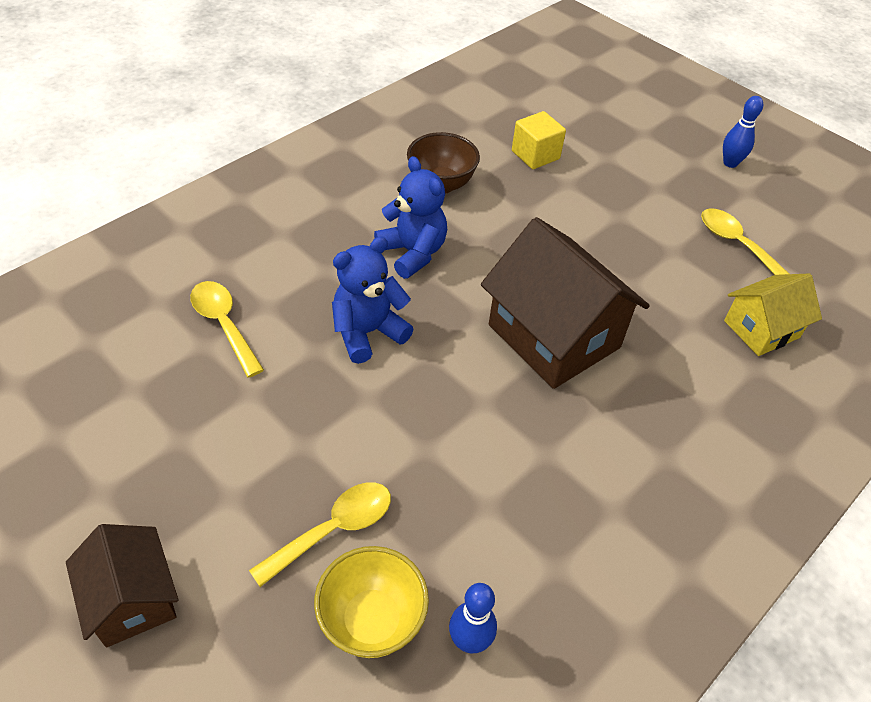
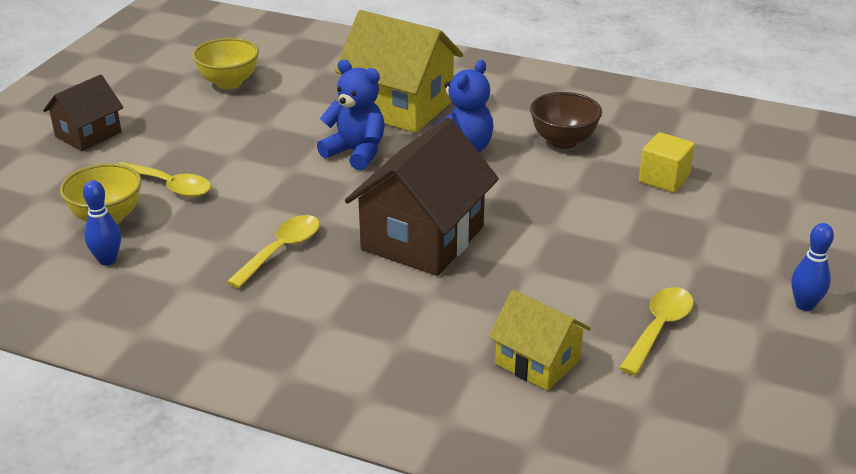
camera: 70 degrees right, 15 degrees down
(116, 398) = (229, 83): none -> yellow bowl
(224, 324) = (319, 97): yellow spoon -> yellow spoon (281, 250)
(297, 266) = (400, 107): none -> yellow house

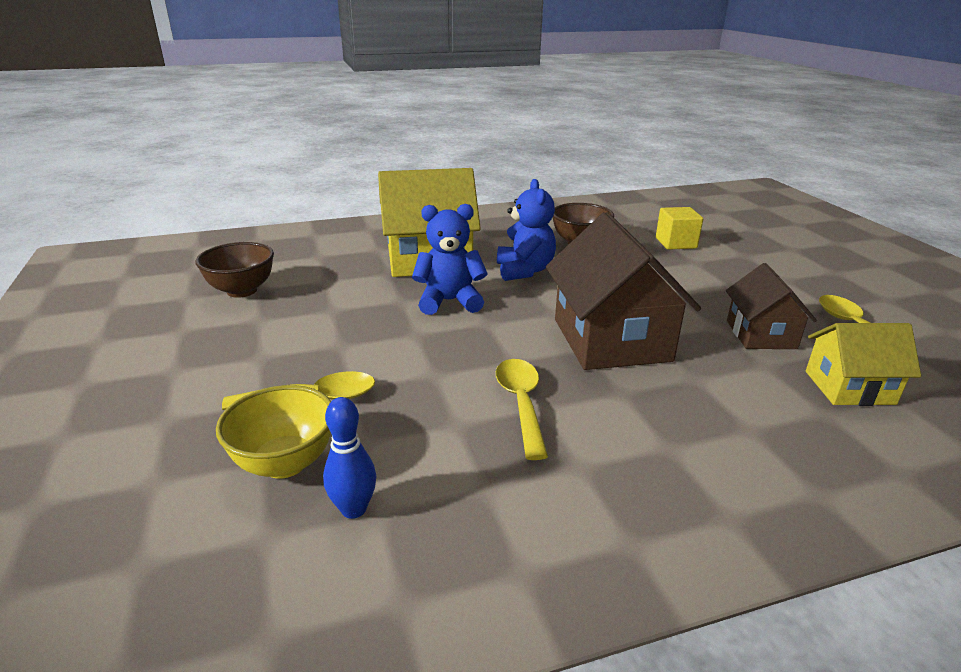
camera: 40 degrees left, 5 degrees down
(88, 134) = (134, 389): brown house -> brown house (761, 334)
(229, 83) = (242, 291): yellow bowl -> brown bowl
(804, 305) = (877, 279): blue bowling pin -> none

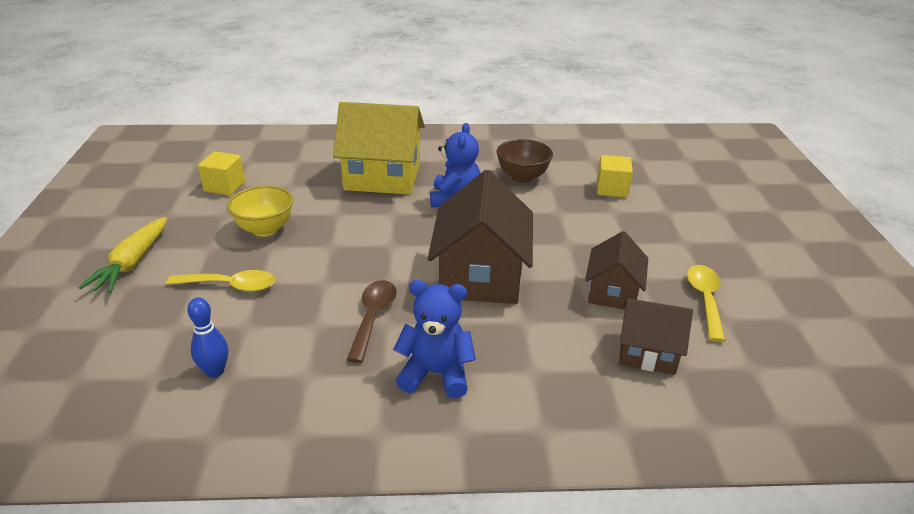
camera: 15 degrees right, 5 degrees up
(158, 392) = (132, 263): none -> yellow carrot
(242, 291) = (224, 186): brown bowl -> yellow cube
(285, 463) = (188, 331): yellow bowl -> yellow bowl (265, 229)
(449, 301) = (374, 220): blue teddy bear -> blue teddy bear (436, 374)
(521, 403) = (373, 317): yellow spoon -> brown spoon
(849, 387) = (647, 353): yellow house -> brown house

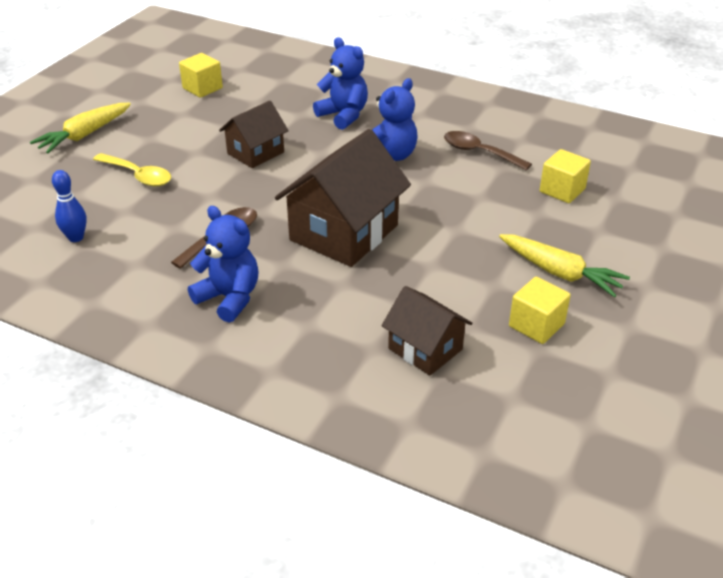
camera: 30 degrees right, 5 degrees up
(265, 229) = (202, 136): yellow bowl -> none
(382, 177) = (343, 115): yellow house -> blue teddy bear
(522, 177) = (479, 152): brown bowl -> brown spoon
(612, 292) = (451, 287): brown house -> brown house (255, 153)
(676, 252) = (559, 273): none -> yellow carrot
(705, 299) = (536, 325): yellow spoon -> yellow cube

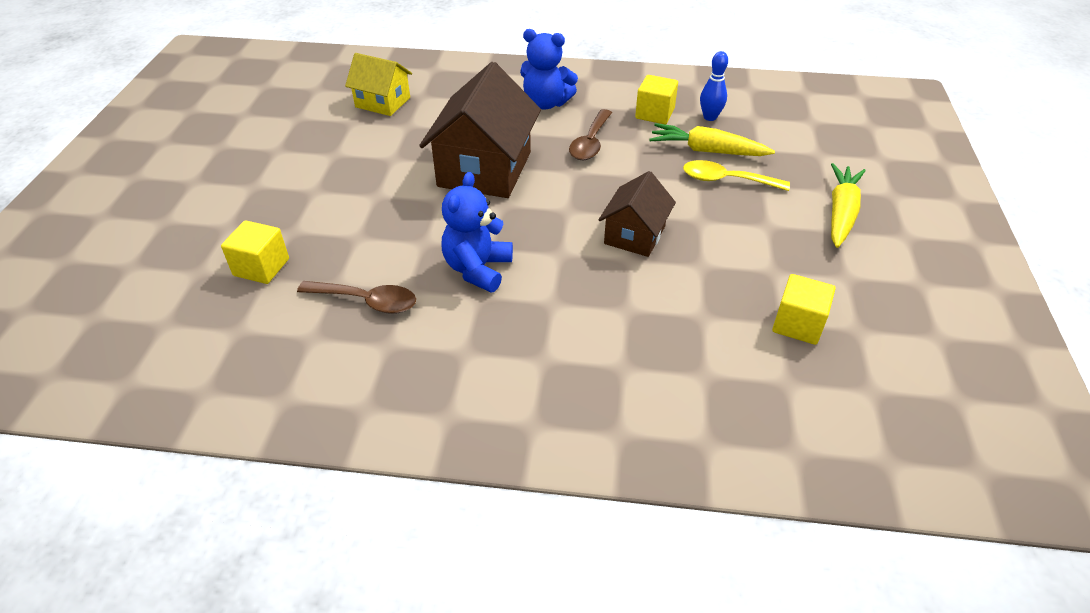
camera: 160 degrees right, 5 degrees up
(343, 115) = (569, 322): blue teddy bear -> none
(425, 349) = (383, 102): brown house -> yellow house
(536, 325) = (297, 132): yellow cube -> yellow cube (654, 114)
(559, 273) = (274, 175): yellow carrot -> yellow carrot (707, 151)

